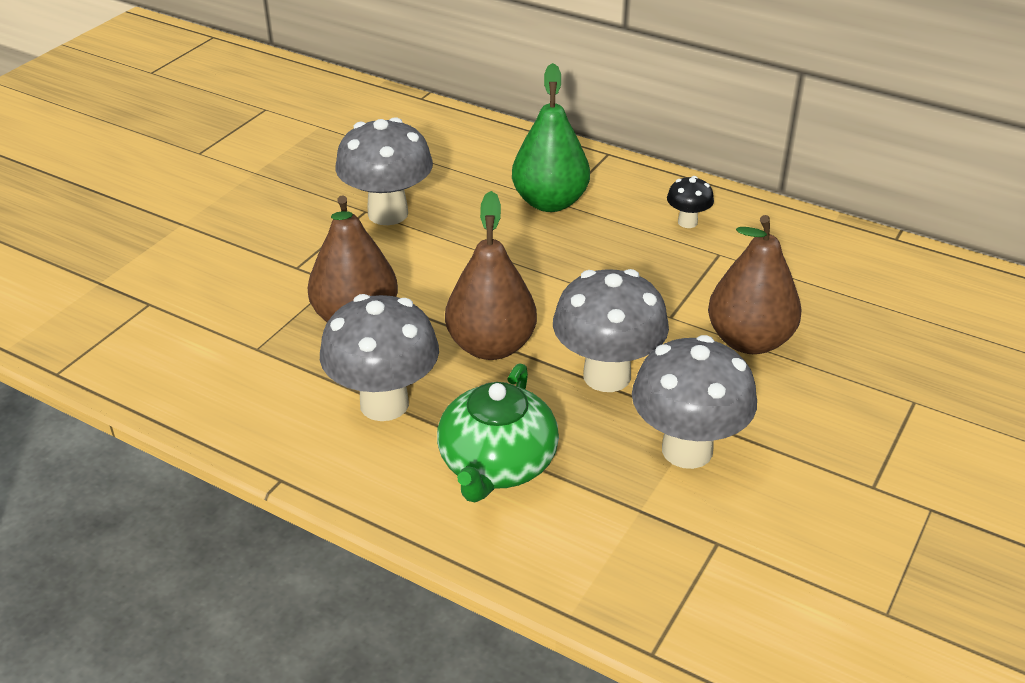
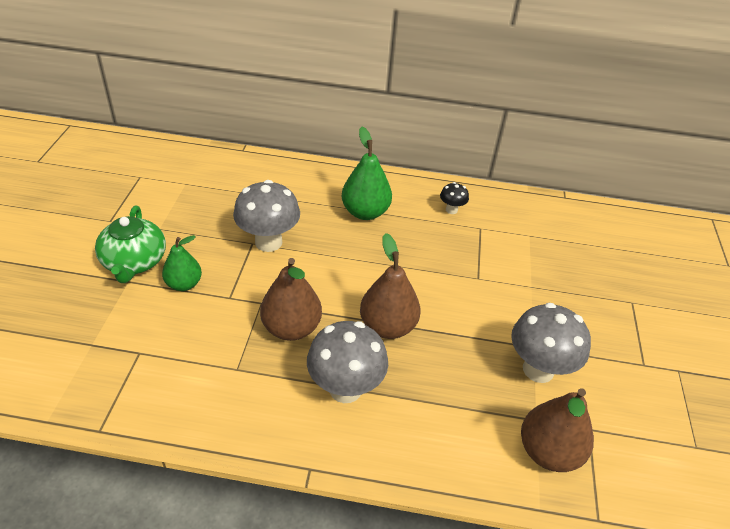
camera: 25 degrees left, 5 degrees up
(248, 240) = (184, 284): none -> green pear
(497, 464) = (439, 413): green teapot -> green teapot (134, 262)
(607, 376) = (466, 330): grey mushroom -> none
(749, 341) = (529, 284): brown pear -> brown pear (548, 452)

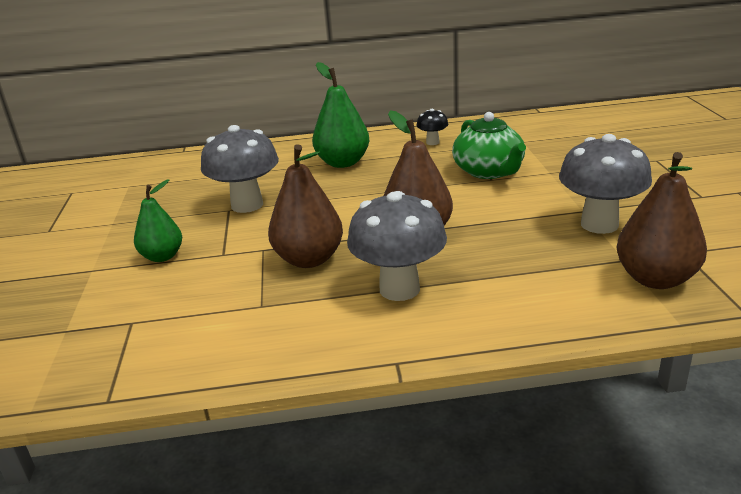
camera: 10 degrees left, 15 degrees down
(134, 262) = (93, 254): green teapot -> green teapot (489, 171)

